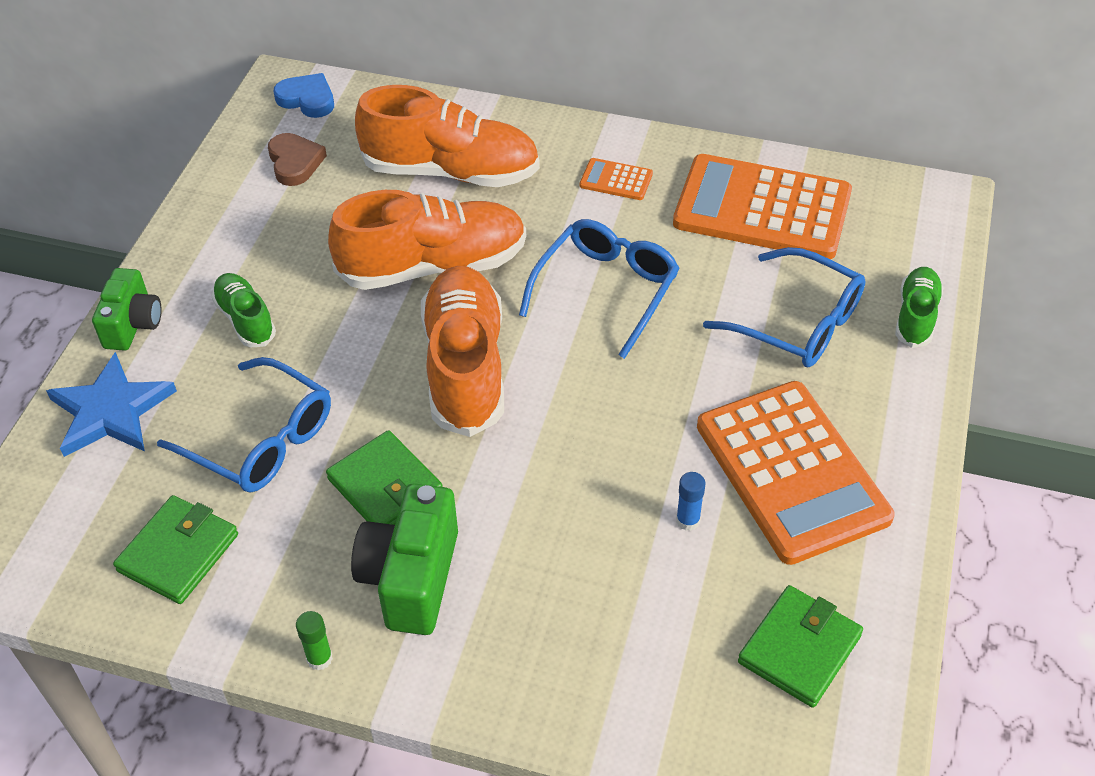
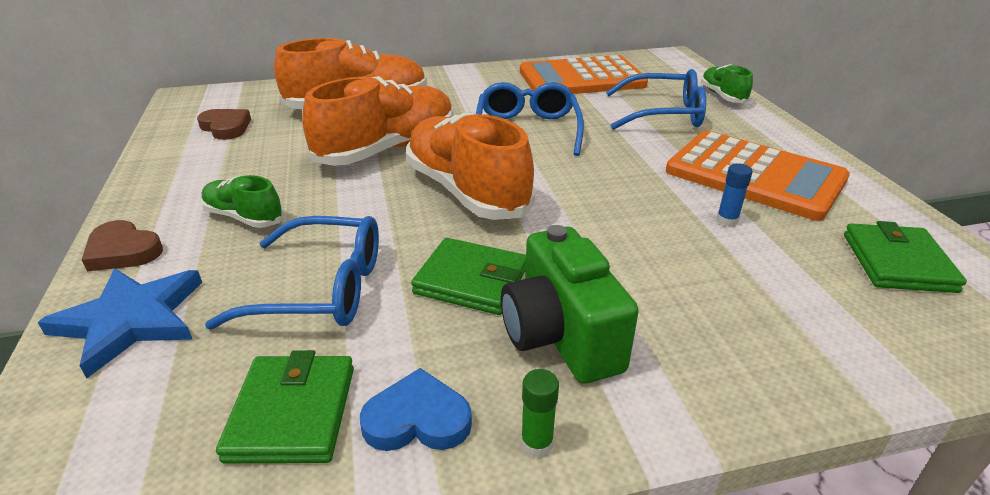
camera: 30 degrees left, 15 degrees down
(133, 324) = (123, 251): green camera -> brown heart
(307, 99) = (213, 99): blue heart -> blue heart (417, 419)
(616, 180) = (478, 86): orange calculator -> none

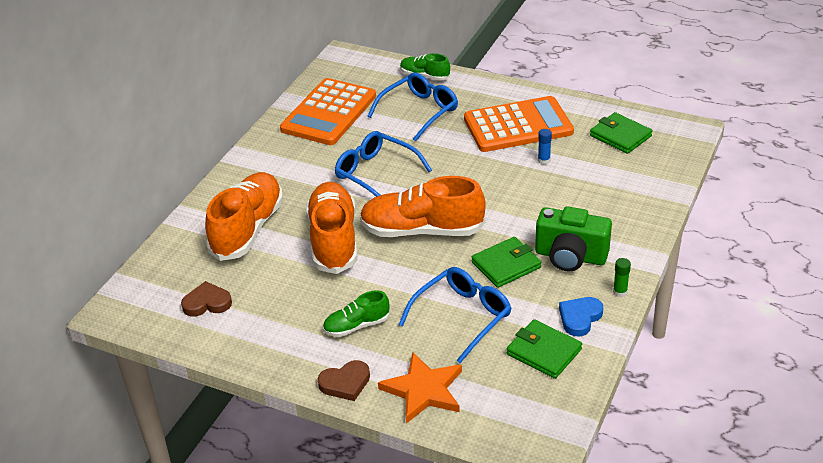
camera: 50 degrees left, 5 degrees up
(131, 320) = (423, 390): blue star -> orange star

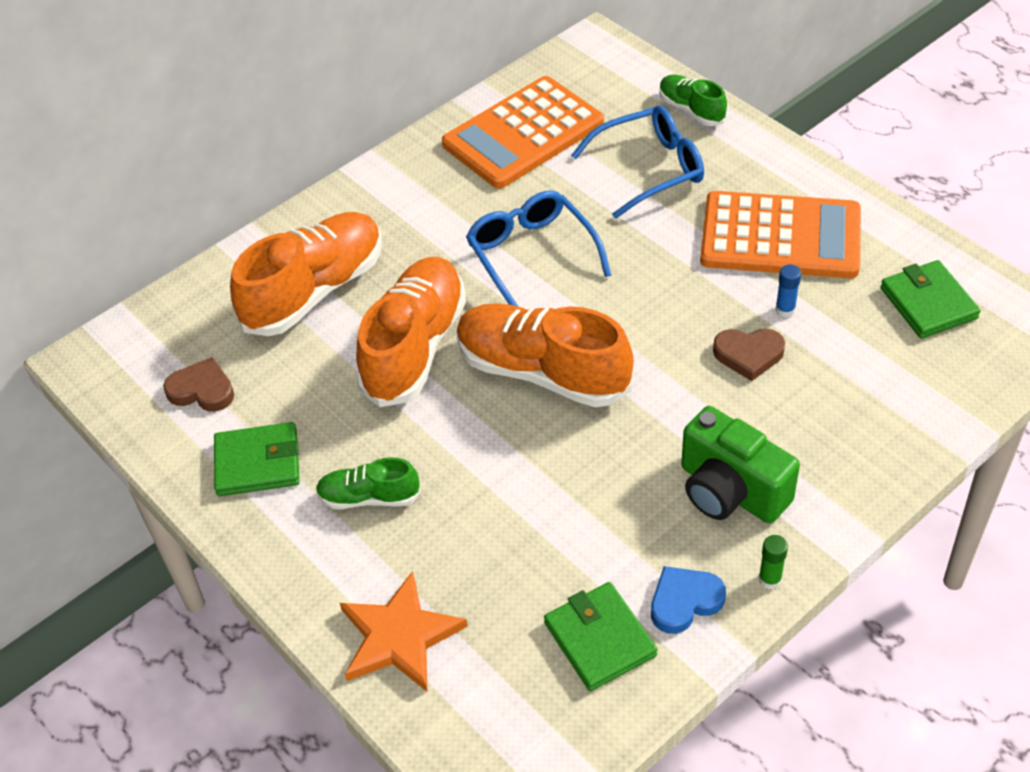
camera: 25 degrees right, 10 degrees up
(345, 383) = (304, 584): brown heart -> brown heart (748, 355)
(462, 317) = (517, 537): blue glasses -> none
(506, 265) = (628, 472): green wallet -> green wallet (258, 463)

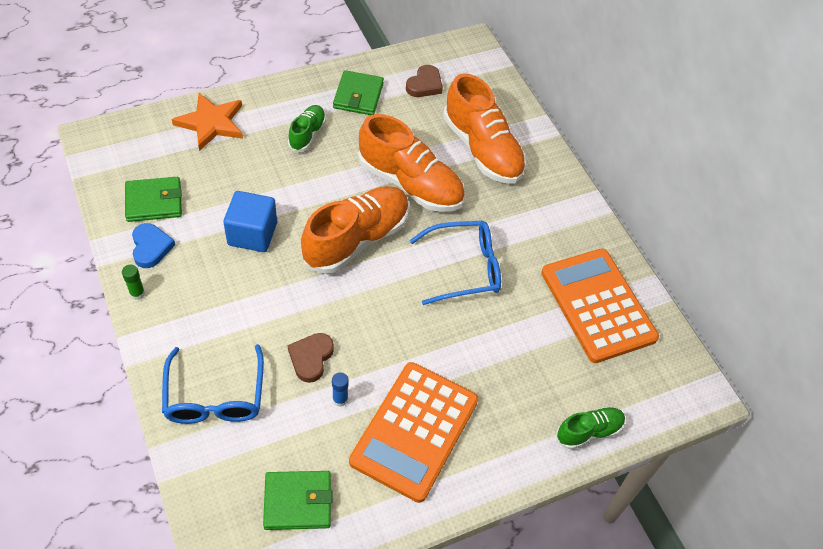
camera: 100 degrees right, 5 degrees up
(594, 489) = (252, 234): none -> blue cube
(649, 169) = (526, 372): blue glasses -> blue glasses (215, 396)
(730, 491) = (209, 300): green camera -> none

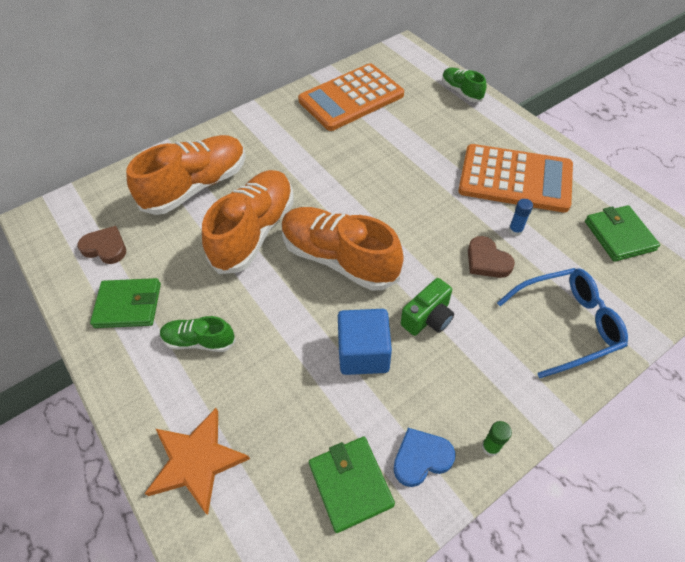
camera: 95 degrees left, 0 degrees up
(267, 288) = (428, 318): none -> green camera
(311, 358) = (487, 261): brown heart -> brown heart turned 45 degrees clockwise
(464, 268) = (344, 176): blue glasses -> none

